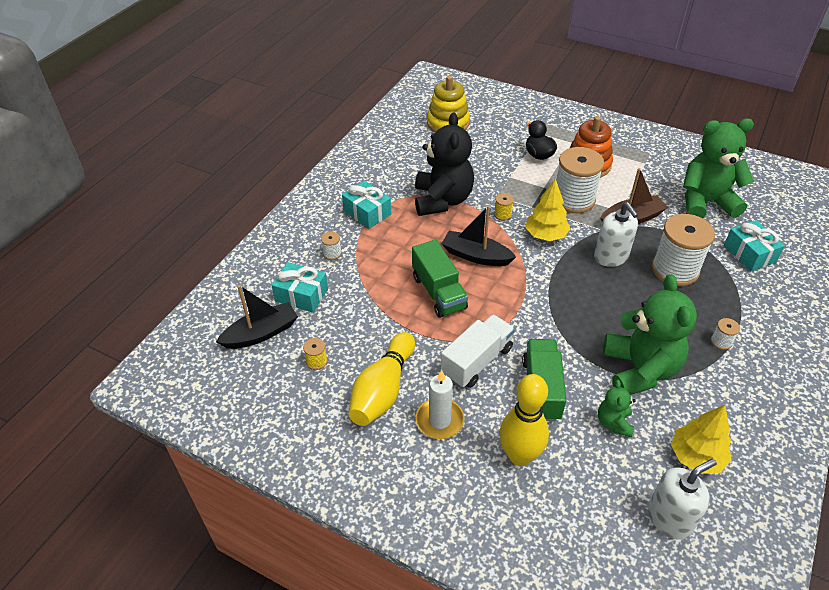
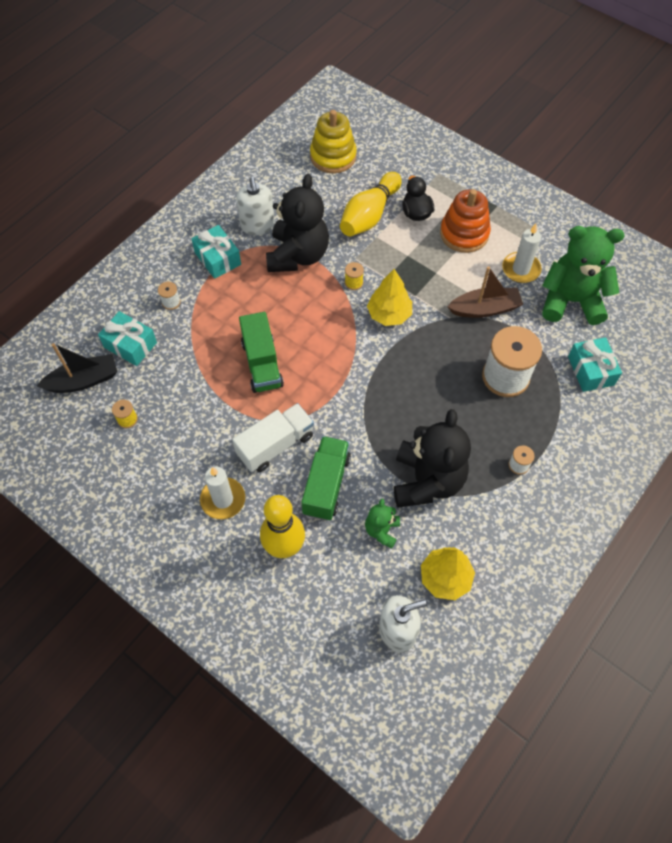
camera: 10 degrees right, 15 degrees up
(383, 390) = (180, 459): yellow bowling pin -> yellow bowling pin (369, 215)
(476, 256) = (311, 328): black boat -> none
(573, 200) = (433, 276): white spool -> none
(611, 257) = (446, 351): white soap dispenser -> white soap dispenser (257, 225)
(639, 369) = (427, 481): green teddy bear -> black teddy bear
(650, 184) = (521, 269): none -> white candle

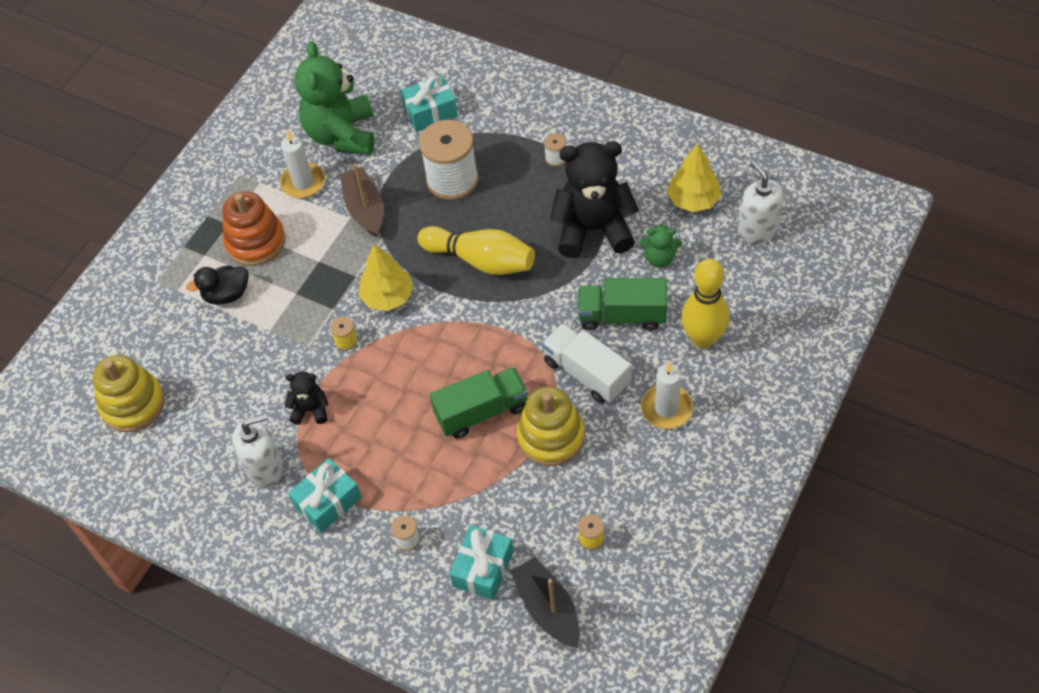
camera: 95 degrees left, 5 degrees down
(224, 408) = (551, 437): none -> yellow stacking toy
(297, 255) = (310, 410): black teddy bear -> black teddy bear, size x0.47
(369, 215) = (235, 343): yellow bowling pin -> yellow bowling pin (481, 260)

